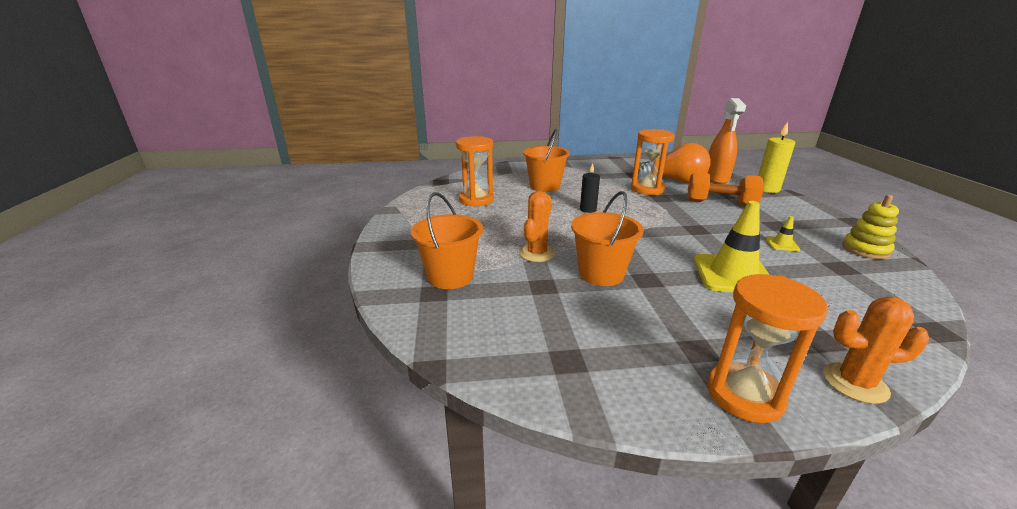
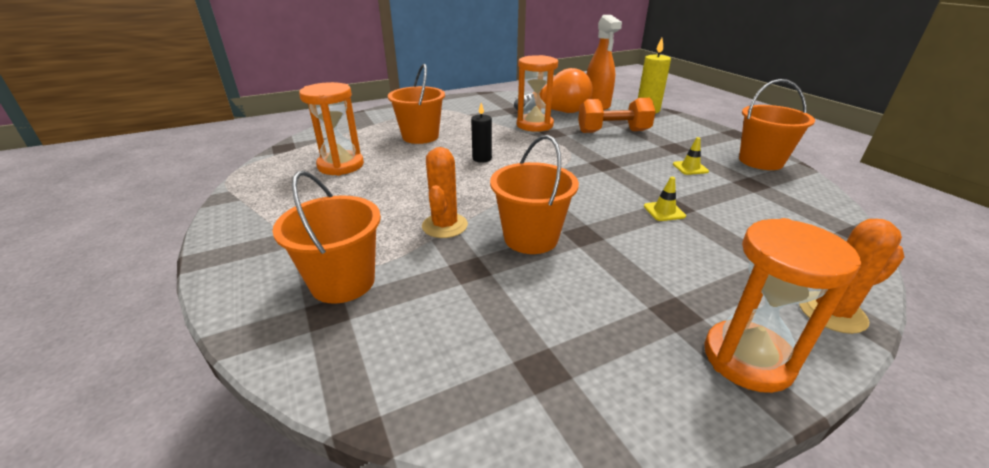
camera: 20 degrees left, 5 degrees up
(733, 275) = (664, 211): yellow traffic cone -> yellow traffic cone, size x0.44
(865, 250) = (760, 161): yellow stacking toy -> orange bucket

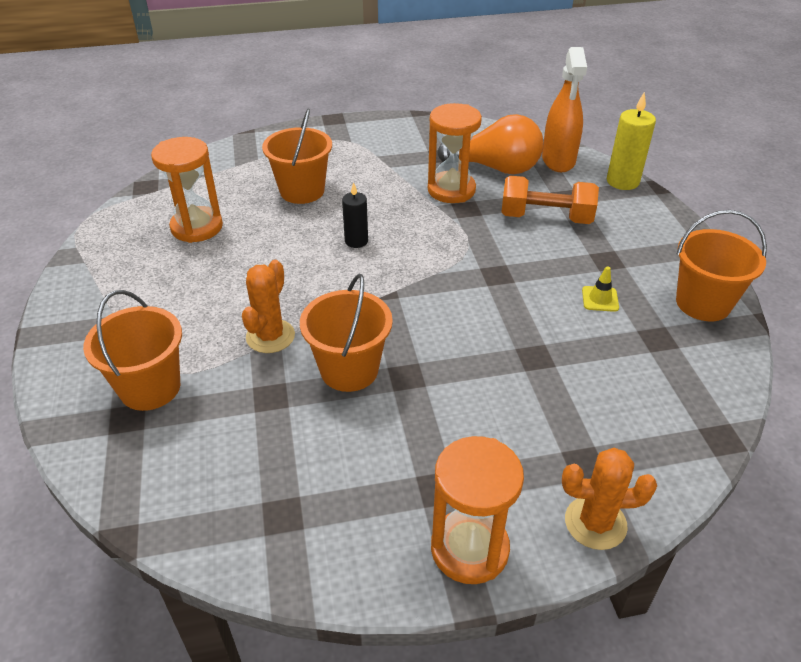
camera: 15 degrees right, 10 degrees up
(664, 211) = (517, 361): yellow traffic cone -> none

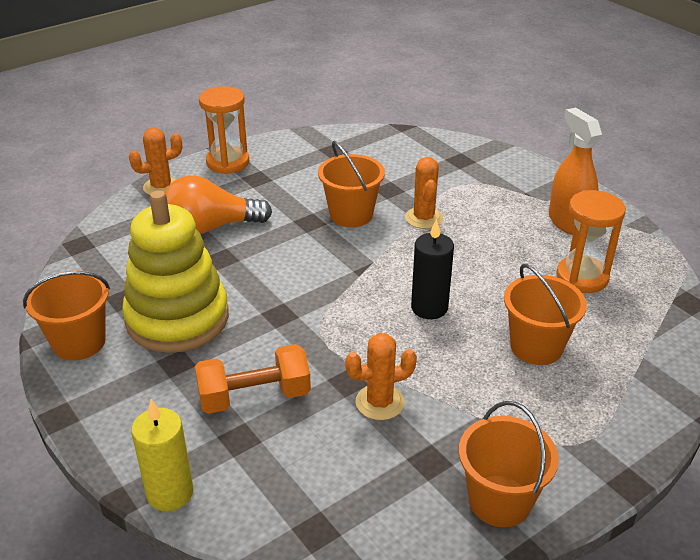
camera: 155 degrees right, 5 degrees down
(150, 388) = (466, 174): orange bucket -> orange bucket (499, 501)
(356, 241) = (429, 308): black candle -> black candle, size x1.53
(451, 190) = (380, 402): orange hourglass -> orange cactus
(495, 168) = (346, 460): orange light bulb -> orange light bulb (211, 227)
(558, 160) = (268, 508): orange spray bottle -> orange spray bottle (568, 222)
(600, 299) = (177, 318): yellow traffic cone -> yellow stacking toy

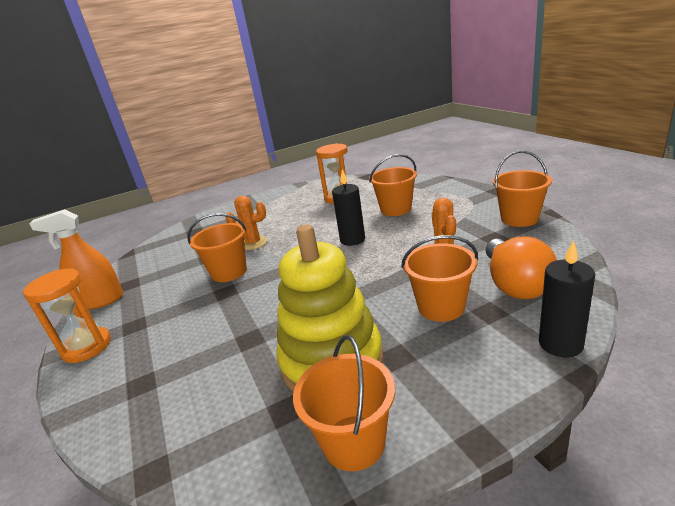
camera: 75 degrees left, 10 degrees down
(161, 187) = (86, 398): orange cactus -> none
(170, 493) = (560, 344): yellow candle -> black candle
(211, 227) = (195, 350): orange light bulb -> orange light bulb (515, 284)
(254, 397) = (441, 307): orange dumbbell -> orange bucket
(568, 222) = (287, 200): orange spray bottle -> orange spray bottle (101, 301)

